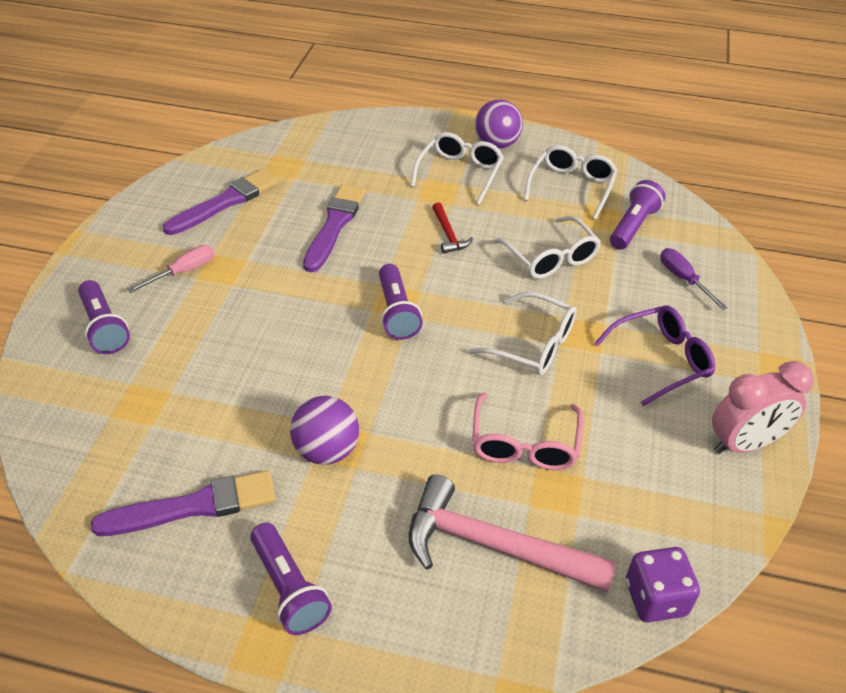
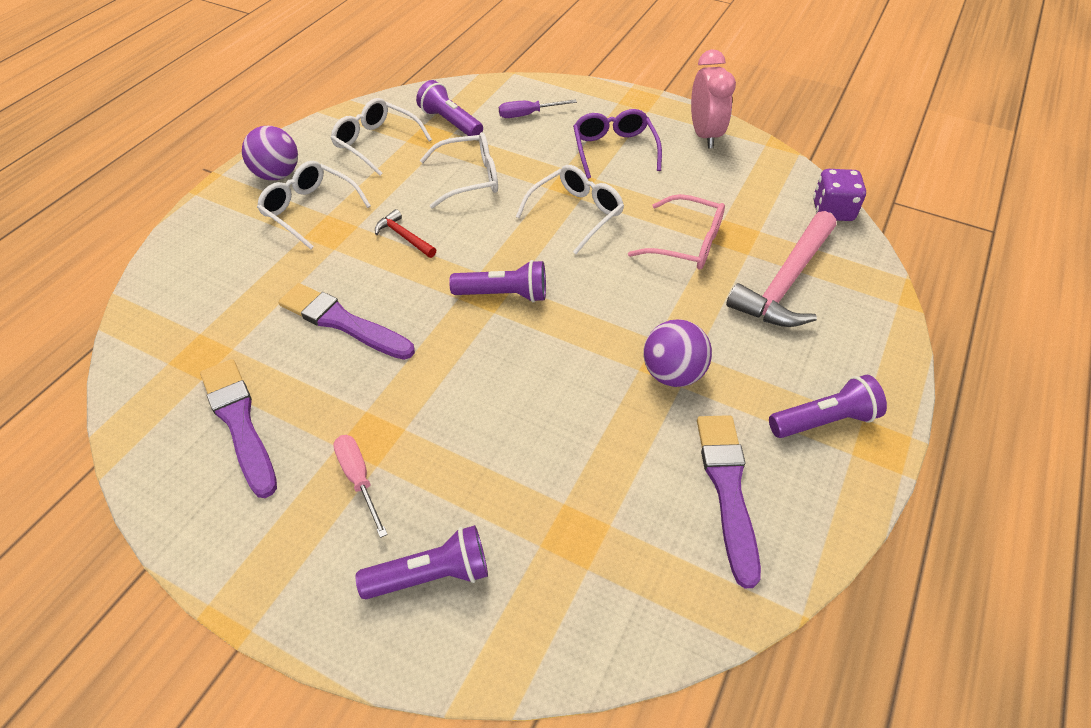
camera: 75 degrees left, 5 degrees up
(448, 234) = (404, 237): red hammer -> red hammer turned 135 degrees counterclockwise

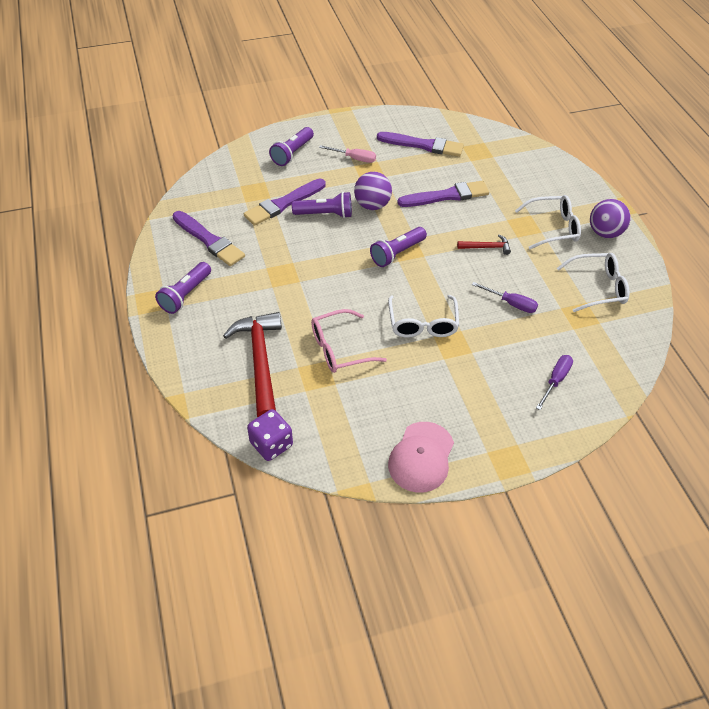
camera: 135 degrees right, 0 degrees up
(450, 122) = (587, 335): purple flashlight -> purple flashlight (325, 214)
(470, 178) = (511, 303): white glasses -> purple screwdriver
(557, 473) = (283, 204): none -> purple brush
(614, 149) = (463, 392): purple glasses -> none
(672, 373) = (275, 270): purple ball -> purple ball (372, 205)
(704, 135) = (421, 457): pink clock -> pink cap
(786, 282) = (260, 362): pink hammer -> red hammer

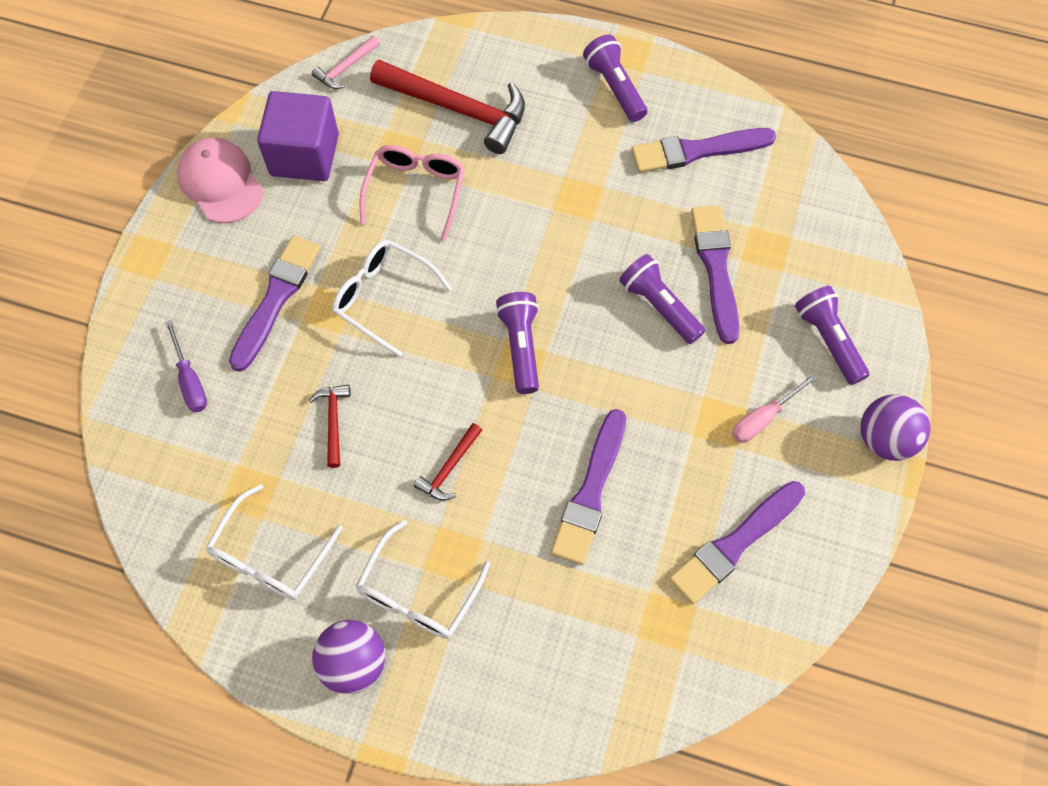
camera: 125 degrees right, 15 degrees up
(271, 444) = (346, 68): purple dice -> pink hammer
(325, 214) = (659, 306): purple flashlight -> purple flashlight turned 105 degrees clockwise
(361, 423) = (304, 155): none -> purple cube
(372, 205) = (638, 376): purple ball -> purple ball (885, 439)
(470, 373) = (276, 299): none -> purple brush
(511, 303) = (333, 421): purple screwdriver -> red hammer

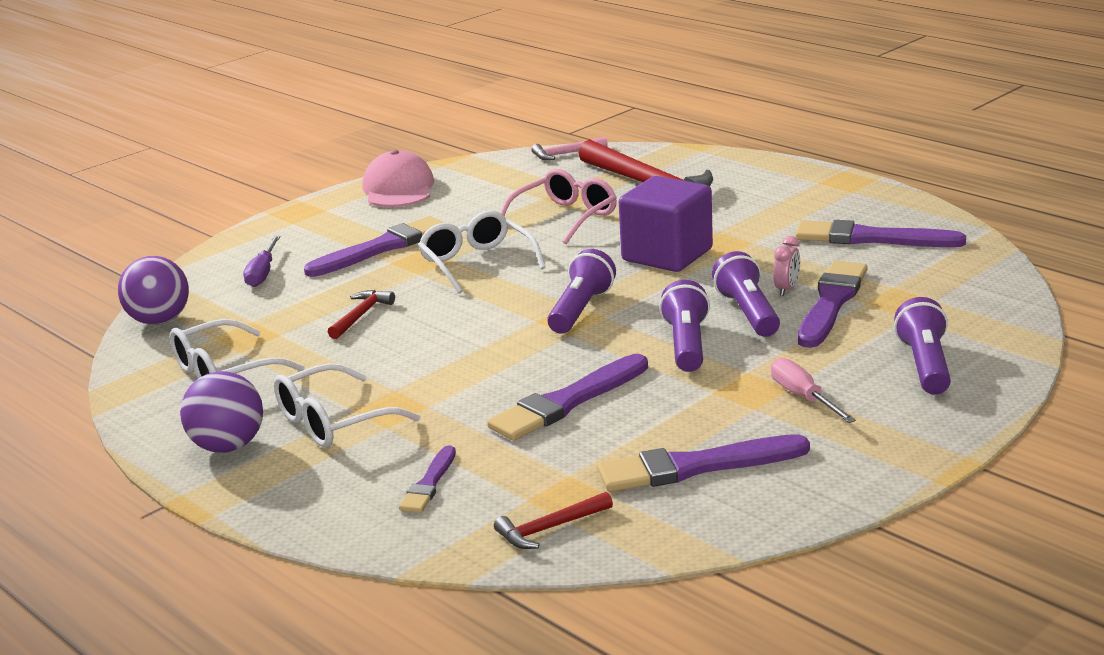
camera: 30 degrees right, 40 degrees down
(304, 155) = (484, 187): purple cube -> purple cube (667, 255)
(449, 468) = (440, 360): red hammer -> red hammer (550, 528)
(551, 646) = (429, 483): none -> purple brush
(615, 87) = (815, 195): purple flashlight -> purple flashlight (686, 345)
(671, 258) = (786, 289): none -> pink clock
(763, 418) = (803, 397): pink screwdriver -> pink screwdriver turned 75 degrees clockwise
(885, 439) = (942, 439): purple ball -> purple ball (159, 321)

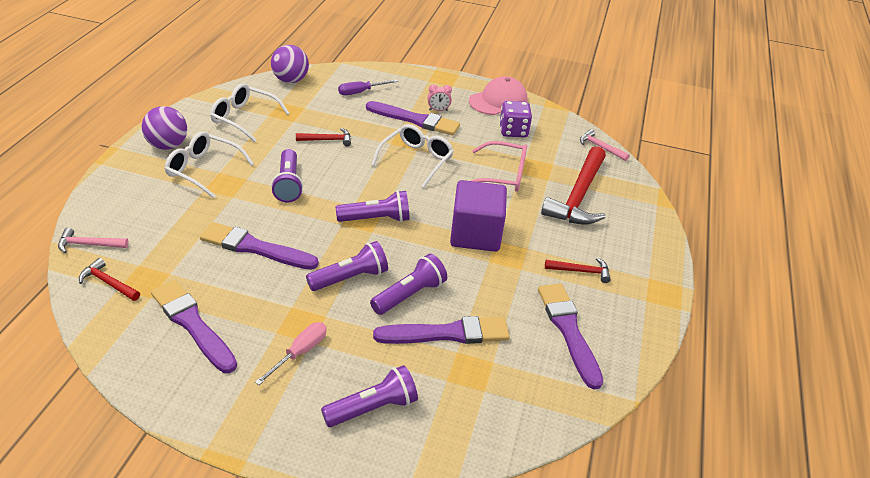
camera: 55 degrees right, 15 degrees up
(429, 483) = (147, 223): purple brush -> none
(437, 540) = (89, 244): none -> pink hammer
(441, 359) = (288, 184): none -> purple flashlight
(478, 193) = (513, 131): none -> purple dice
(781, 212) = (581, 271): none -> red hammer
(786, 289) = (456, 305): pink clock -> pink clock (438, 110)

